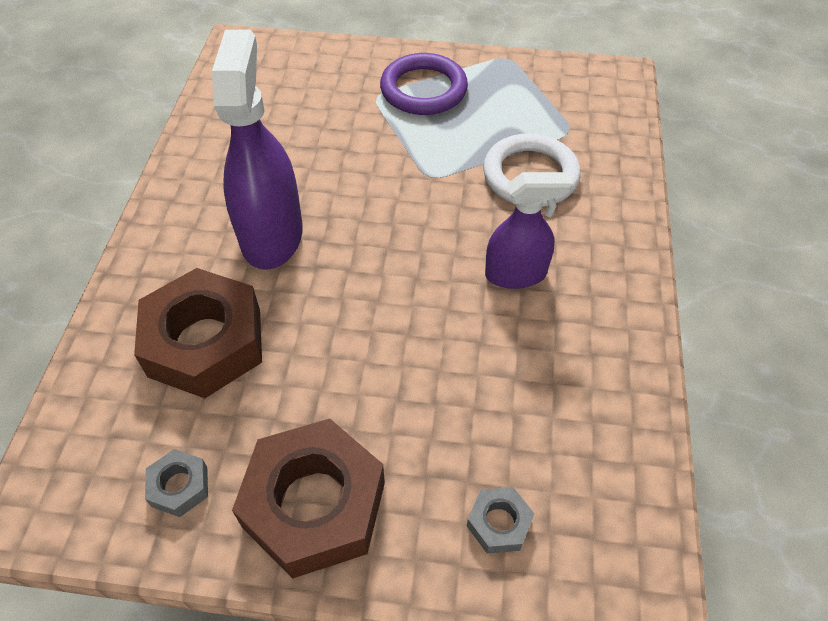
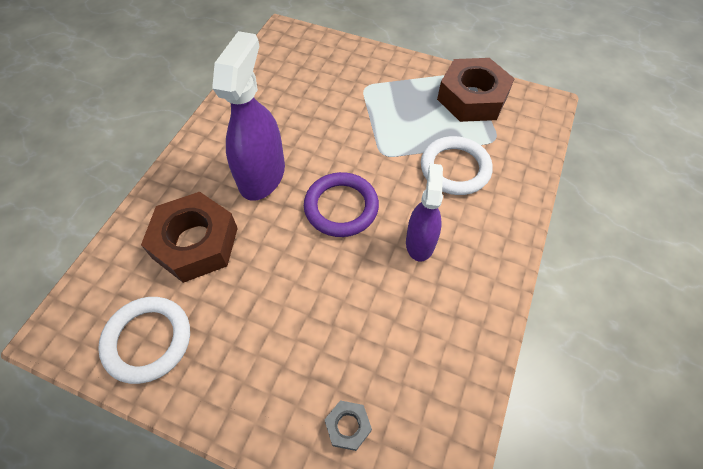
camera: 15 degrees right, 5 degrees up
(179, 486) = (148, 340): grey nut -> white ring
(314, 504) = (229, 377): brown nut -> brown nut (472, 98)
(423, 89) = (399, 88): purple ring -> purple ring (341, 207)
(516, 274) = (420, 242): purple spray bottle -> purple spray bottle turned 90 degrees counterclockwise

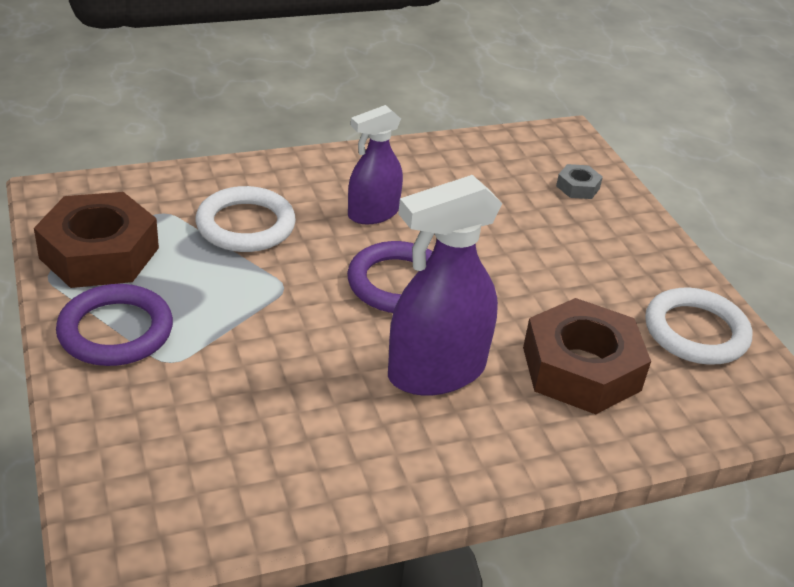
camera: 135 degrees left, 20 degrees down
(403, 79) = (115, 331): none -> purple ring

